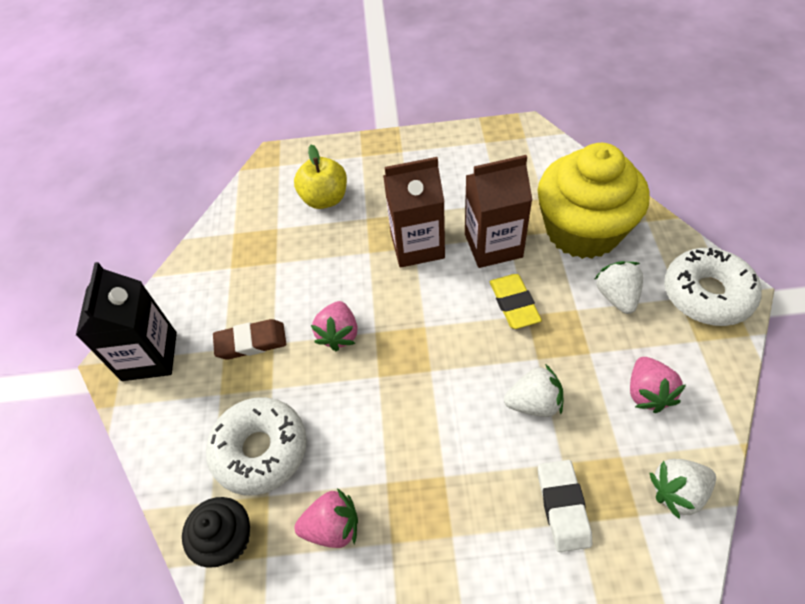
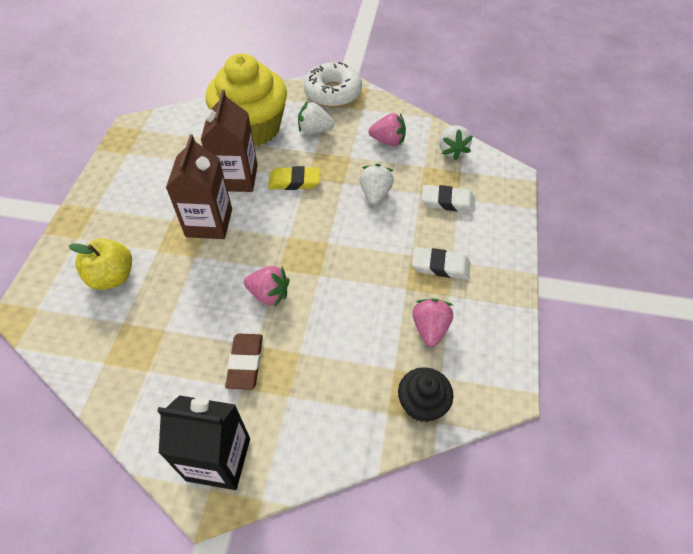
camera: 80 degrees left, 0 degrees up
(260, 450) = (354, 369): white donut -> none
(437, 520) = (440, 266): none -> white eraser

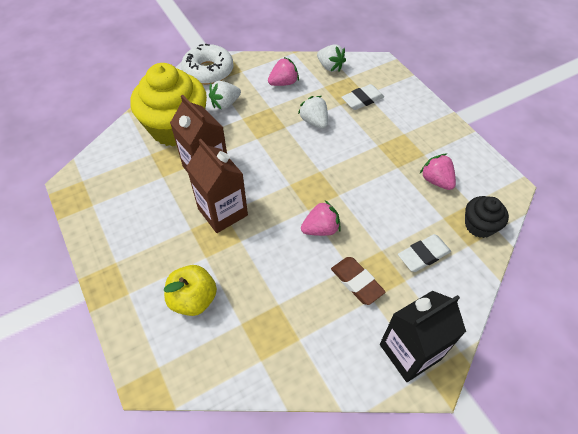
camera: 40 degrees left, 0 degrees up
(294, 181) = (251, 146): yellow eraser -> none
(440, 266) = (401, 141): white eraser -> white eraser (423, 255)

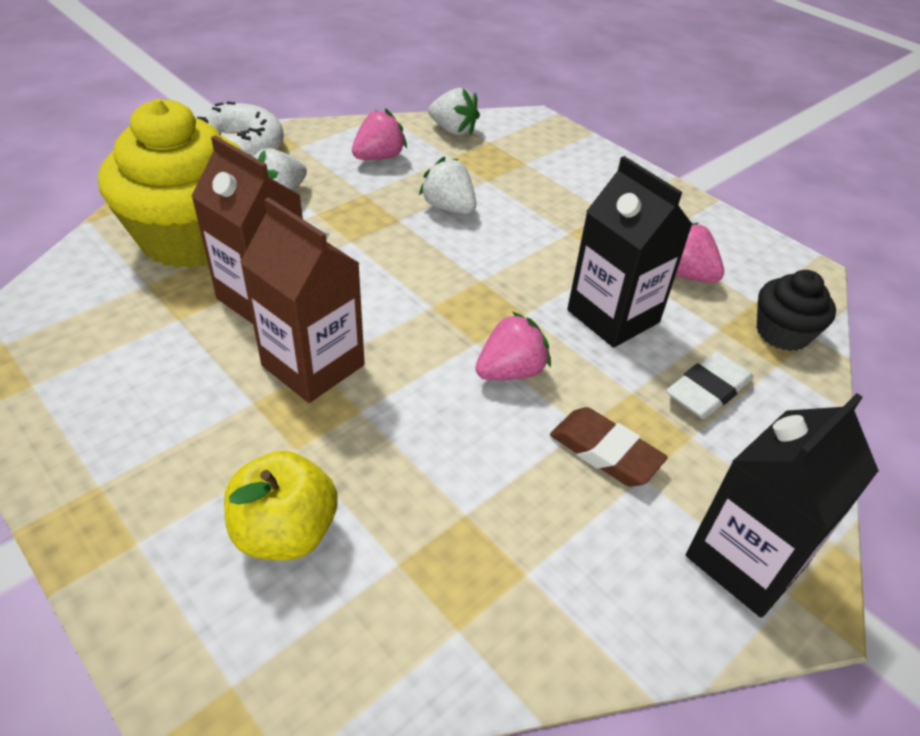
camera: 15 degrees left, 10 degrees down
(362, 100) = (522, 171): white eraser -> none
(385, 203) = (613, 316): none -> black carton

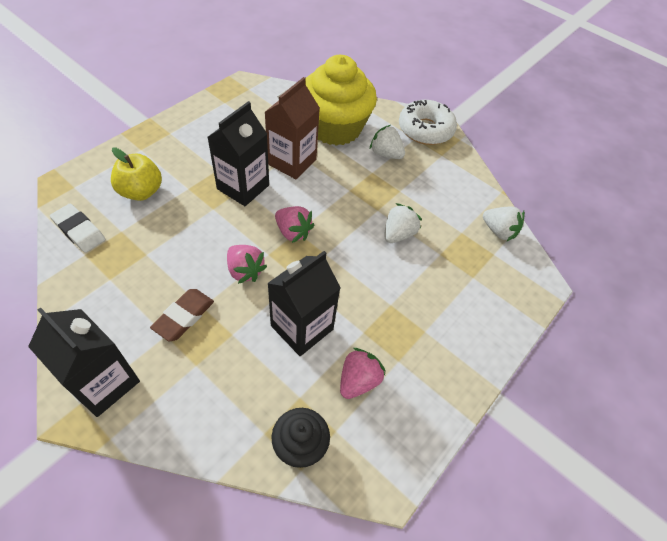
camera: 80 degrees right, 10 degrees up
(313, 365) = (243, 187): brown carton -> black carton
(379, 157) = (444, 194): pink strawberry -> pink strawberry (293, 232)
(453, 130) = (498, 231): white strawberry -> white strawberry turned 75 degrees counterclockwise
(708, 390) = (235, 380): white eraser -> white eraser (79, 230)

